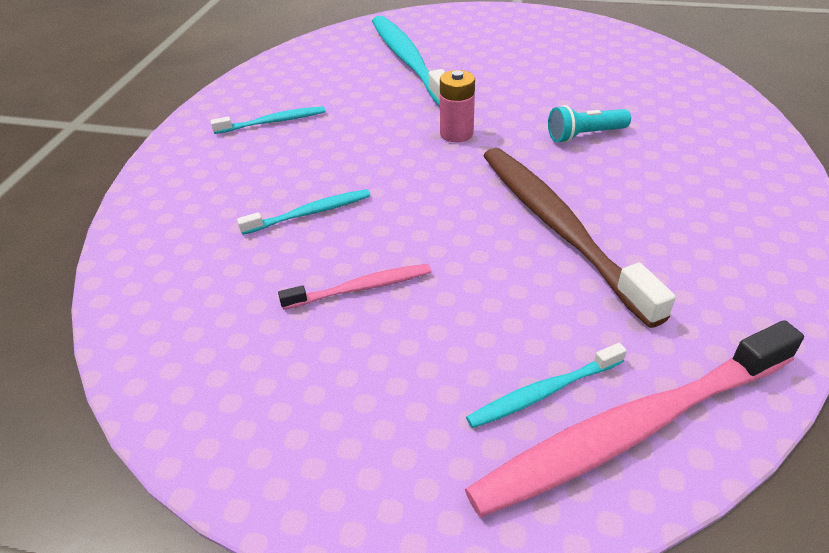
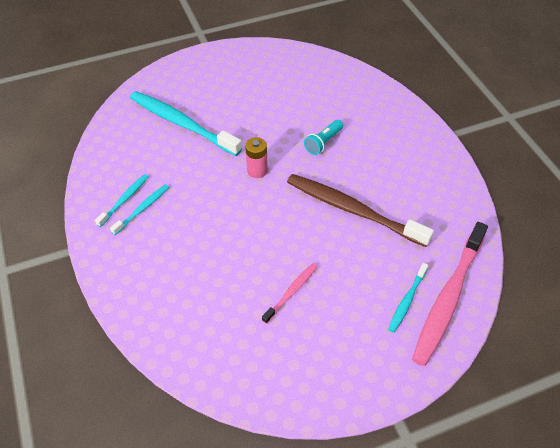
camera: 35 degrees left, 10 degrees up
(310, 213) = (226, 262): turquoise toothbrush -> turquoise toothbrush (124, 200)

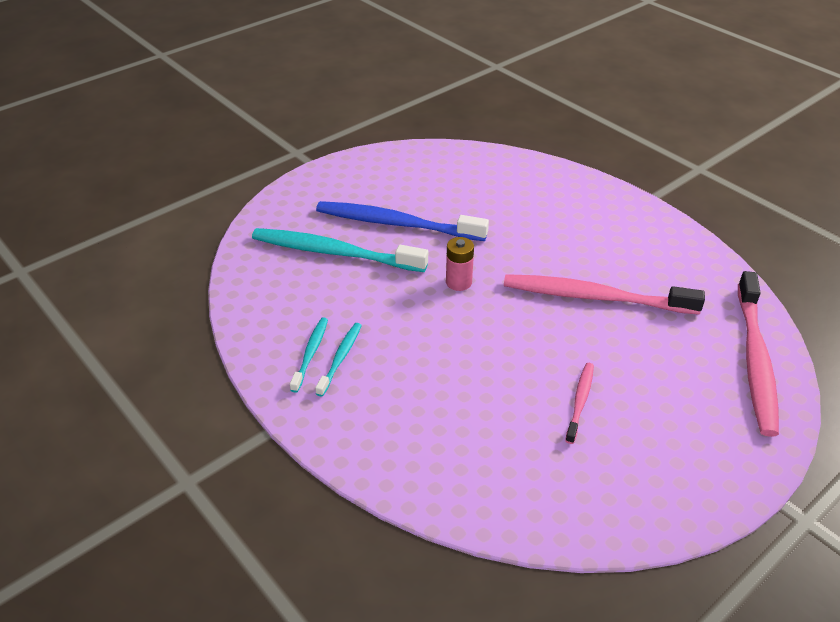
camera: 20 degrees left, 10 degrees down
(238, 110) = (396, 224): none -> blue toothbrush
(323, 142) = (518, 236): turquoise flashlight -> none
(352, 210) = (595, 297): brown toothbrush -> pink toothbrush
(407, 301) = (713, 375): turquoise toothbrush -> none

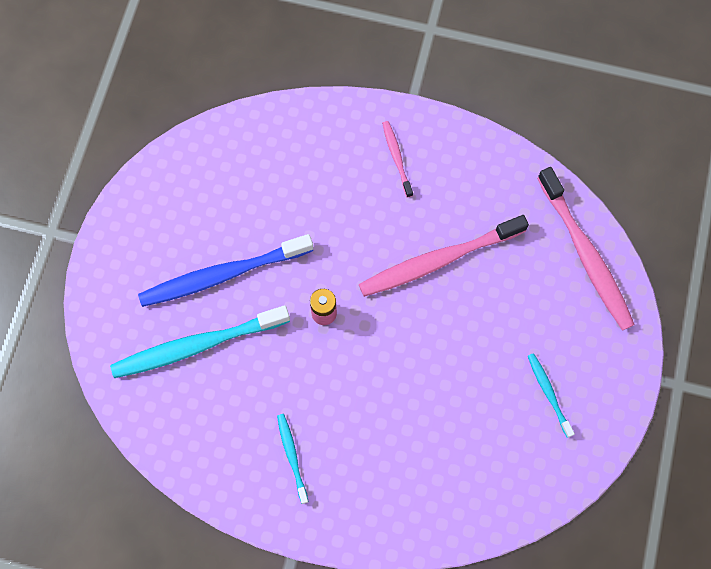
camera: 35 degrees left, 30 degrees up
(311, 353) = (266, 467): turquoise toothbrush -> turquoise toothbrush (548, 393)
(580, 401) = (490, 379): pink toothbrush -> pink toothbrush (396, 158)

